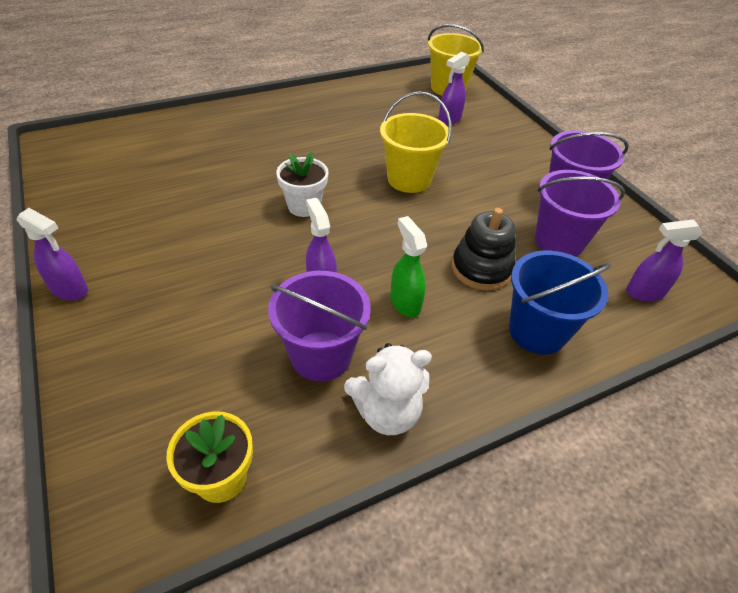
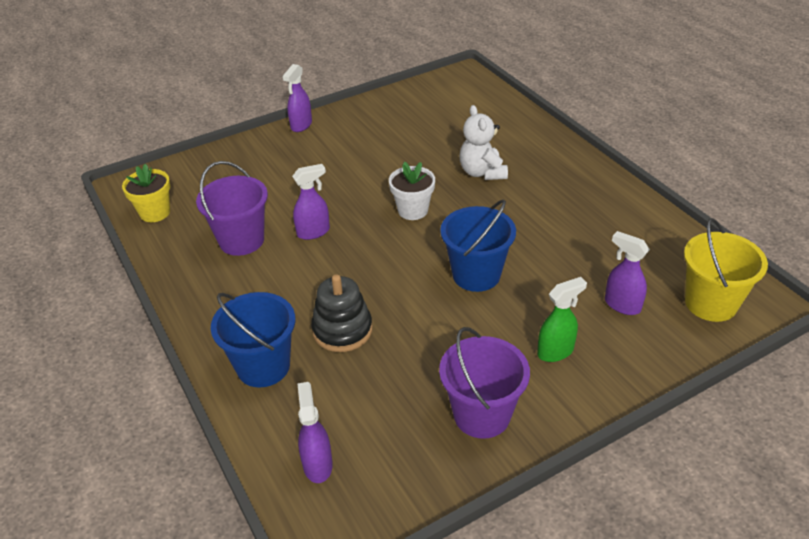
camera: 90 degrees right, 5 degrees down
(387, 412) = (190, 276): white teddy bear -> white teddy bear (482, 172)
(405, 303) = (295, 280): green spray bottle -> green spray bottle (556, 351)
(409, 179) = (476, 275): yellow bucket -> blue bucket
(559, 241) = (393, 396): purple bucket -> none

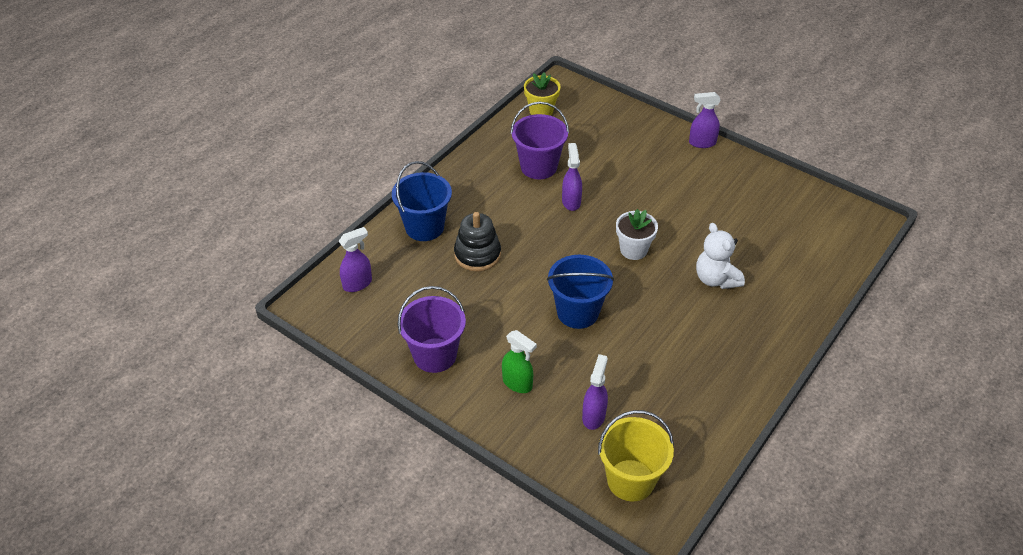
camera: 65 degrees right, 5 degrees up
(313, 232) = (571, 201): purple spray bottle -> purple spray bottle turned 135 degrees counterclockwise
(482, 172) = (716, 279): white teddy bear -> white teddy bear turned 75 degrees counterclockwise

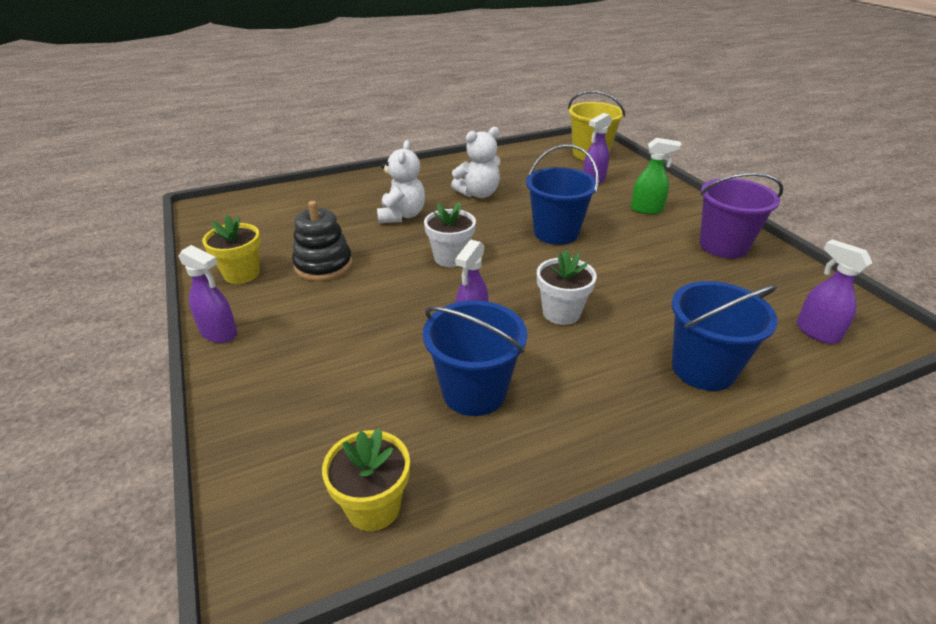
camera: 150 degrees left, 10 degrees down
(358, 284) = (816, 332): purple spray bottle -> purple spray bottle turned 60 degrees clockwise
(477, 254) = (637, 311): black stacking toy -> black stacking toy (323, 265)
(517, 383) = (647, 209): green spray bottle -> green spray bottle turned 120 degrees clockwise
(525, 233) = (561, 313): none -> white flower pot
(538, 167) = (474, 392): purple bucket -> blue bucket
(683, 339) = (478, 194): none -> white teddy bear
(749, 180) = (242, 274): none -> yellow flower pot

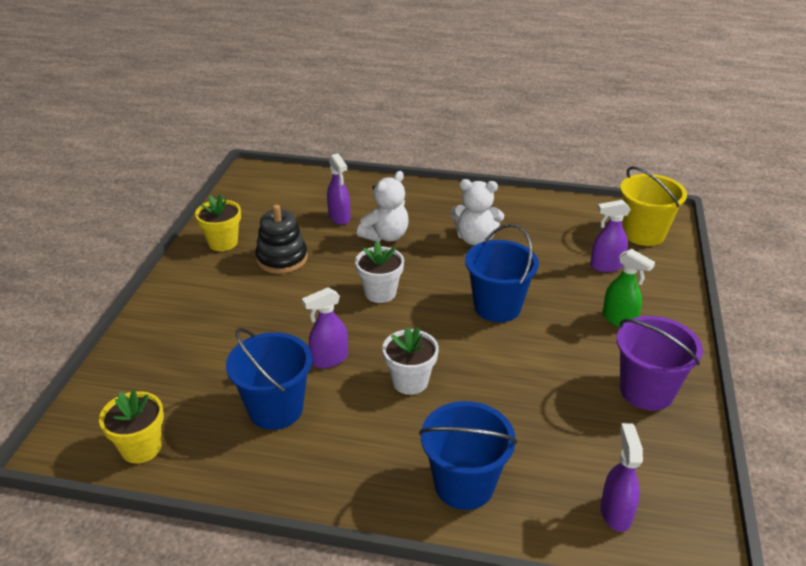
camera: 35 degrees right, 0 degrees up
(219, 333) = (168, 285): purple spray bottle -> purple spray bottle (339, 218)

